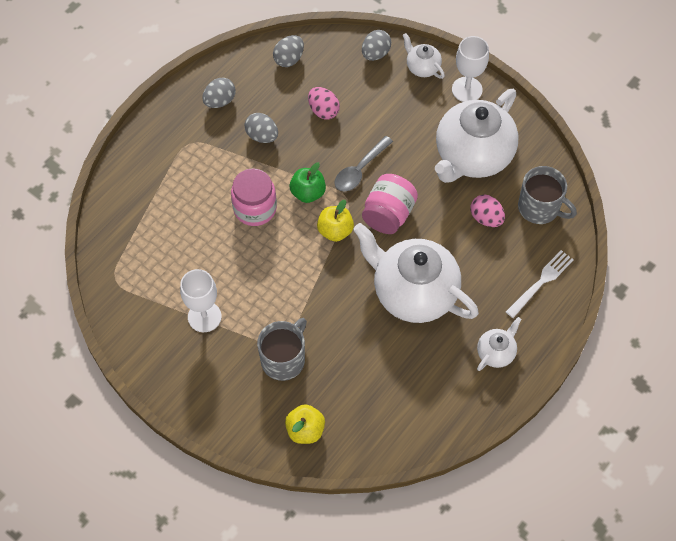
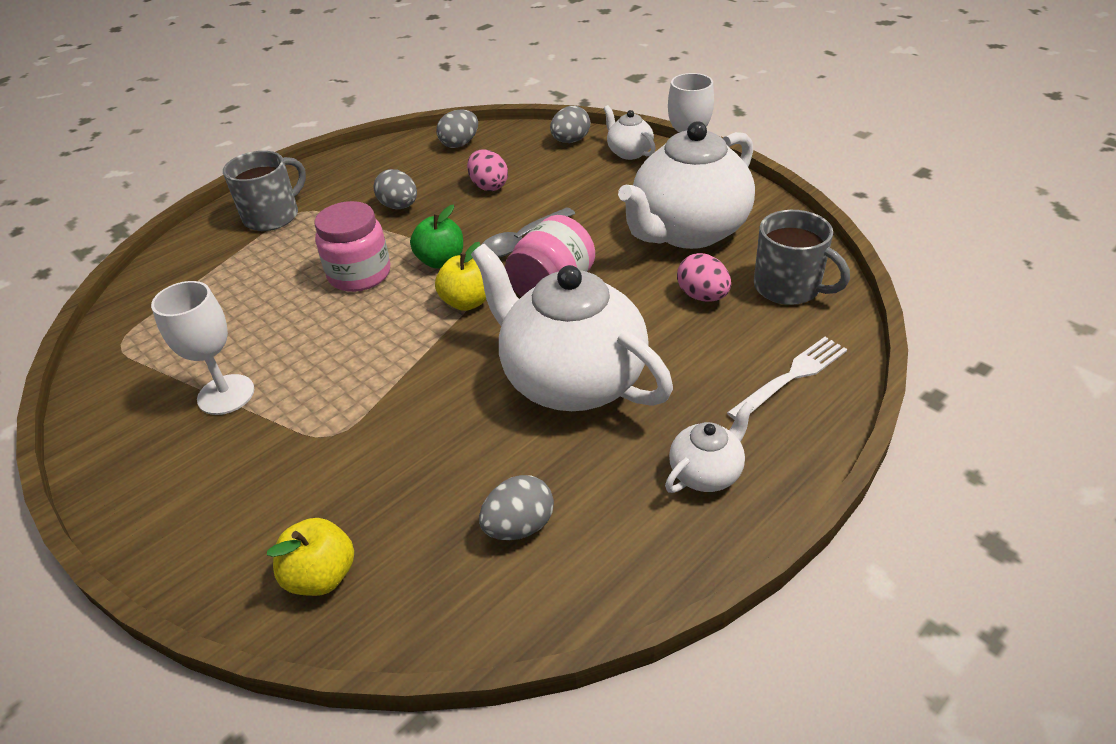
camera: 10 degrees right, 20 degrees down
(220, 101) = (358, 176): grey egg -> grey egg (519, 526)
(284, 359) = (327, 460): grey mug -> grey mug (273, 216)

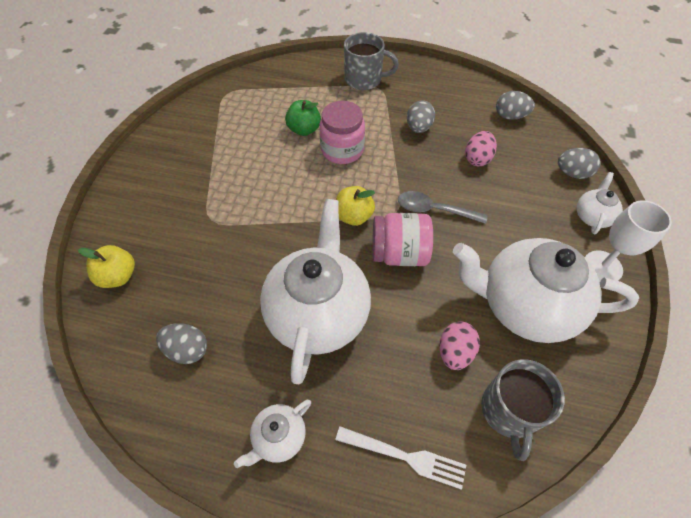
camera: 55 degrees right, 15 degrees up
(226, 394) = (215, 157): white goblet -> none
(441, 261) = (382, 180): green apple -> green apple (304, 129)
(706, 472) = (279, 438): white teapot -> white teapot turned 120 degrees clockwise

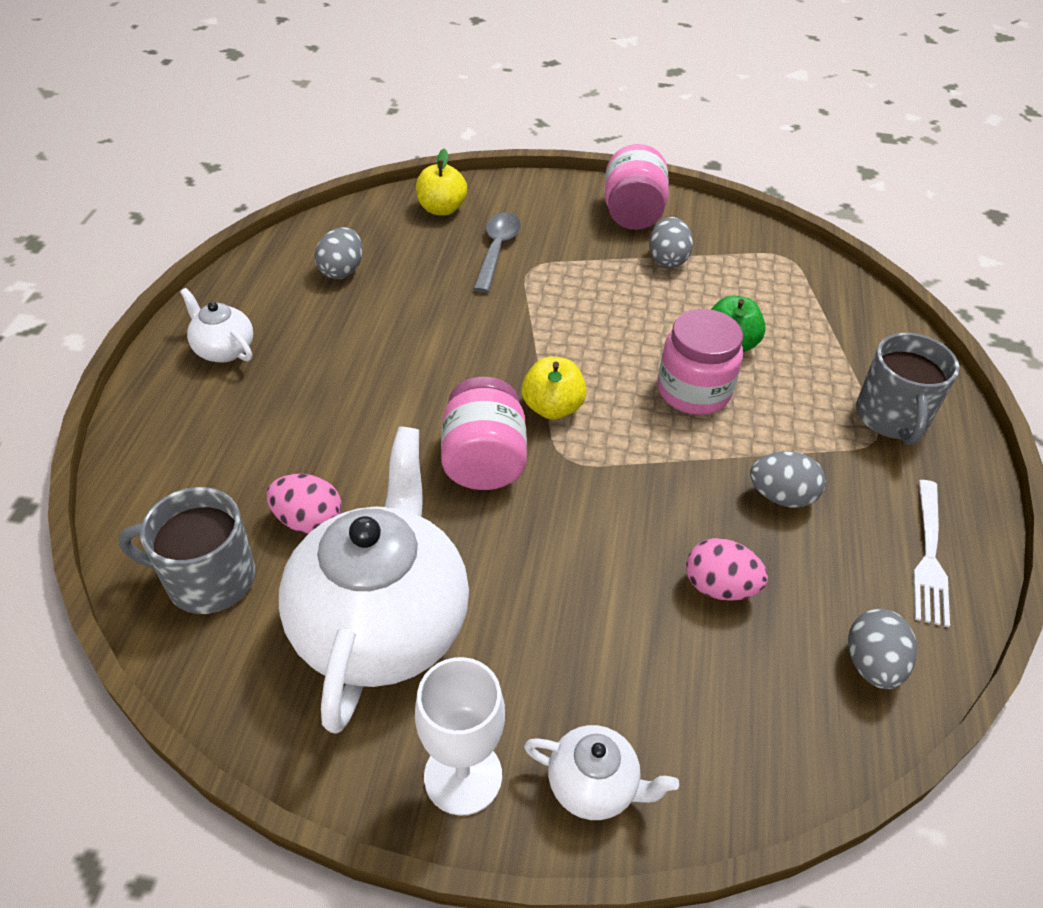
camera: 85 degrees right, 10 degrees down
(162, 158) = (632, 214): none -> pink jar
(318, 312) = (383, 375): white teapot -> none
(405, 456) = (175, 460): white fork -> white fork (929, 556)
(434, 210) = (577, 510): grey spoon -> grey spoon (497, 250)
(572, 173) = (717, 769): grey egg -> grey egg (667, 259)

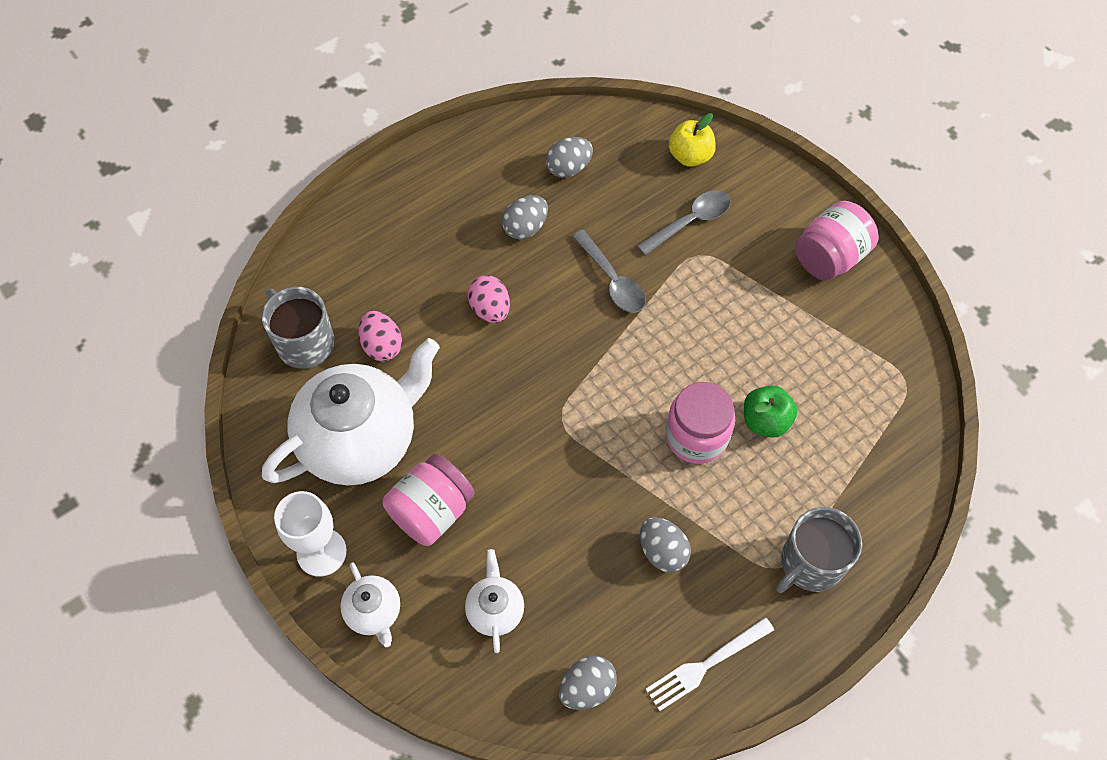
camera: 45 degrees right, 15 degrees up
(223, 349) = (441, 185): white teapot -> white teapot (495, 609)
(481, 326) = (612, 280): none -> grey spoon
(484, 461) = (511, 382): pink jar -> pink jar (431, 511)
(552, 407) = (591, 377): yellow apple -> none
(667, 259) = (807, 317): grey egg -> grey egg (525, 228)
(719, 587) = (556, 572): pink egg -> pink egg (490, 309)

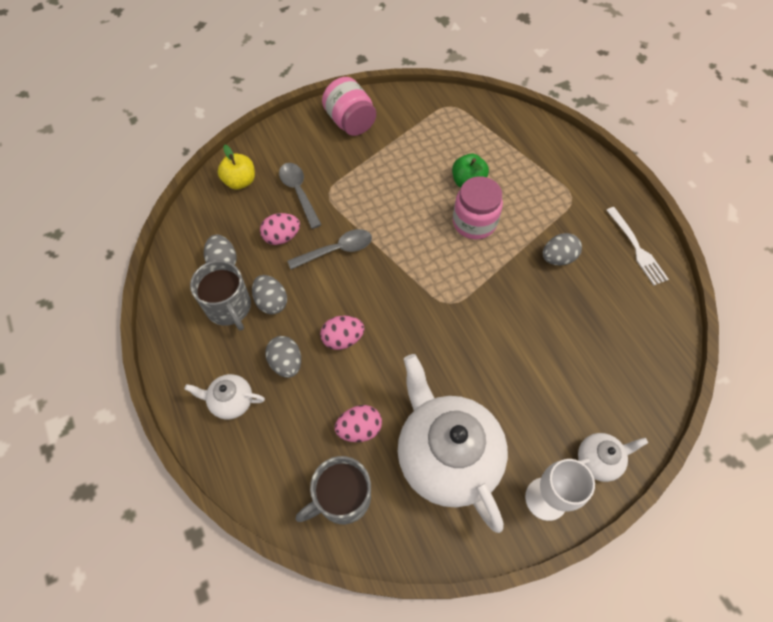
camera: 80 degrees left, 0 degrees up
(431, 511) = (516, 406): pink jar -> none
(495, 609) = (597, 370): white teapot -> white teapot (231, 401)
(587, 688) = (654, 320): grey egg -> grey egg (286, 363)
(618, 218) = (282, 237): none -> pink egg
(810, 563) = (569, 180): grey mug -> grey mug (229, 307)

